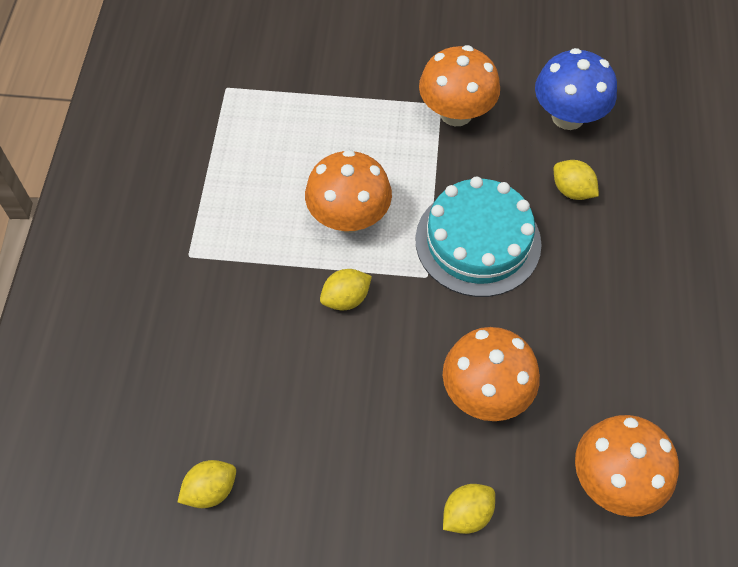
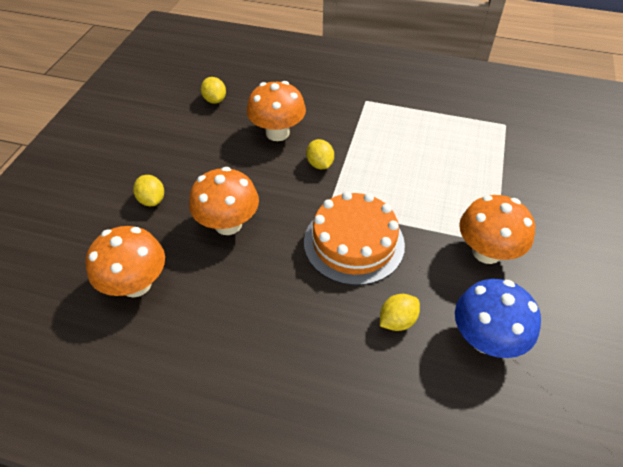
camera: 100 degrees right, 10 degrees down
(349, 217) = (385, 173): orange mushroom -> orange mushroom (277, 133)
(478, 241) = (354, 243): turquoise cake -> orange cake

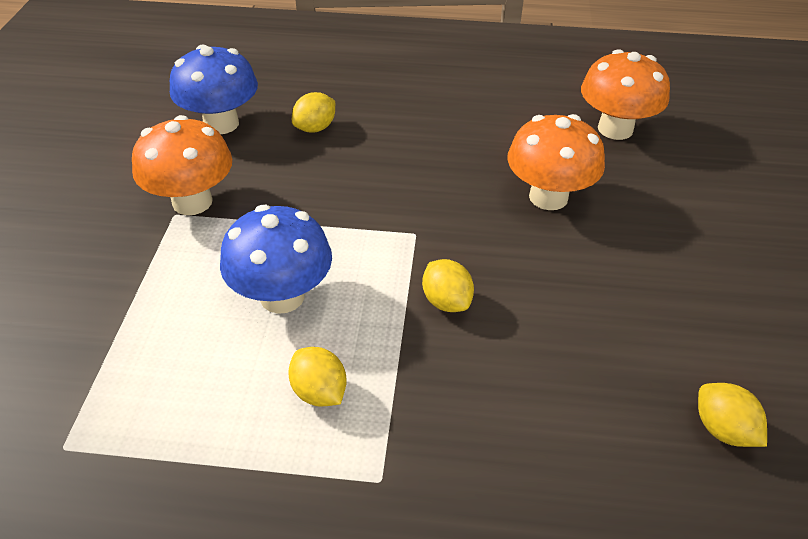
camera: 170 degrees right, 5 degrees down
(152, 200) = (675, 215): yellow lemon -> yellow lemon (319, 392)
(277, 133) = (546, 358): orange mushroom -> none
(354, 243) = (372, 193): orange cake -> none
(413, 177) = (282, 296): none -> blue mushroom

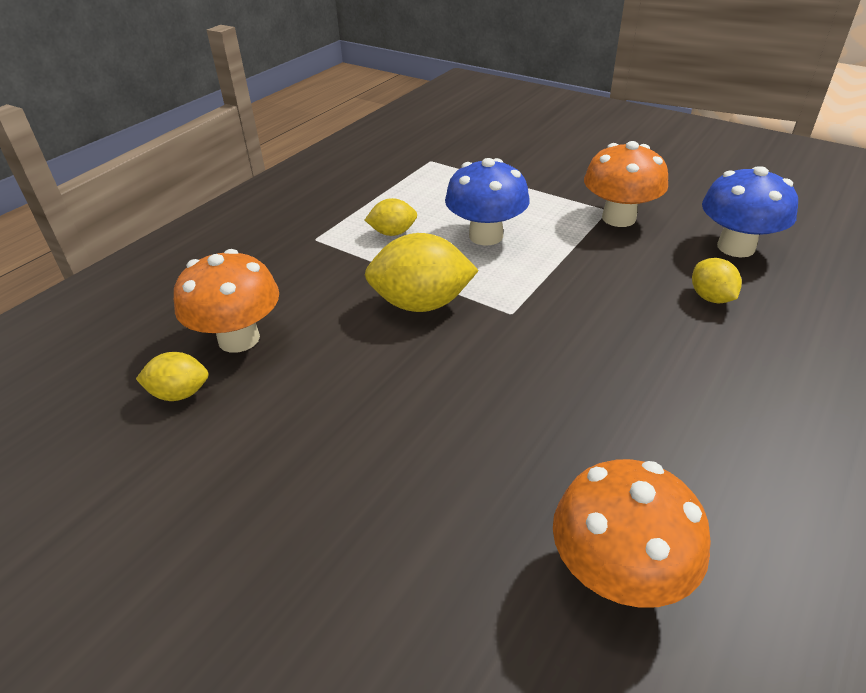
camera: 120 degrees right, 5 degrees down
(446, 301) = (421, 304): yellow lemon -> yellow lemon, size x1.81
(548, 197) = (507, 423): orange mushroom -> orange mushroom (239, 339)

